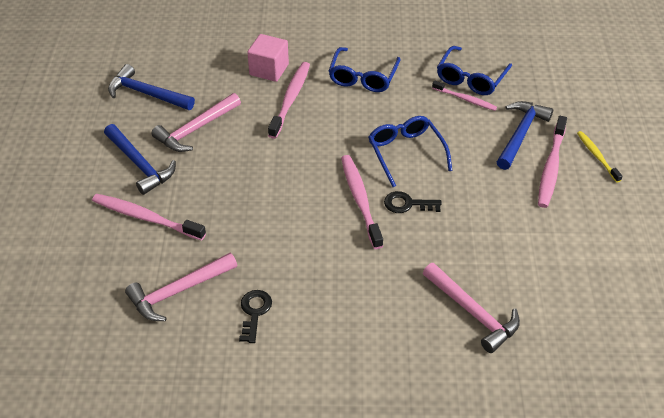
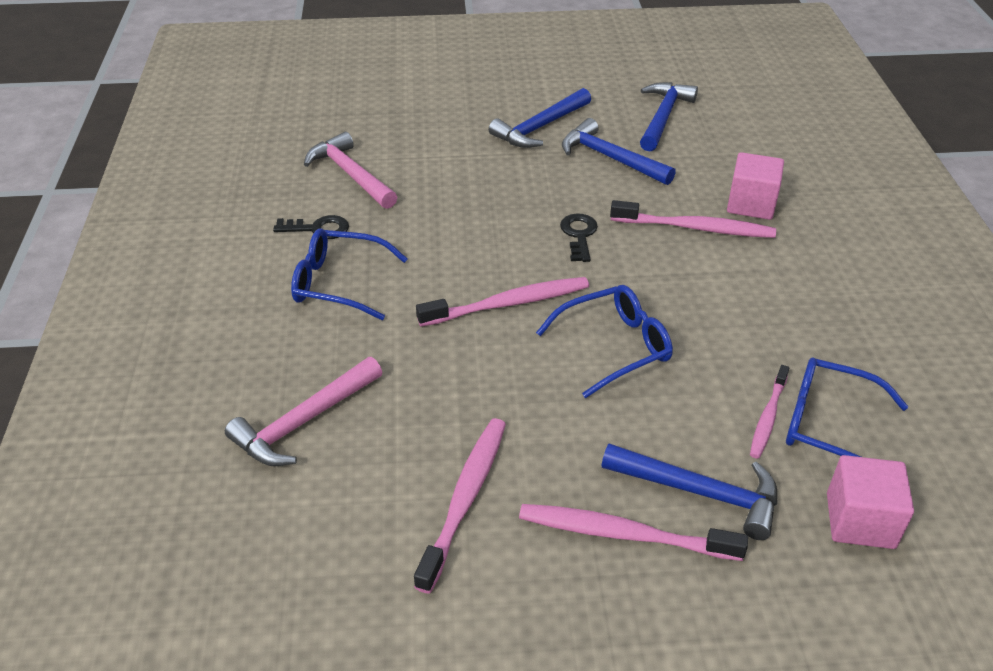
camera: 85 degrees right, 5 degrees down
(146, 217) = (457, 141): pink toothbrush -> pink toothbrush (465, 499)
(196, 129) = (610, 158): pink hammer -> blue hammer
(363, 77) = (773, 295): blue glasses -> blue glasses (338, 283)
(407, 204) = (507, 351): black key -> black key (579, 235)
(534, 82) = (860, 521): none -> pink cube
(597, 156) = (672, 613): yellow toothbrush -> none

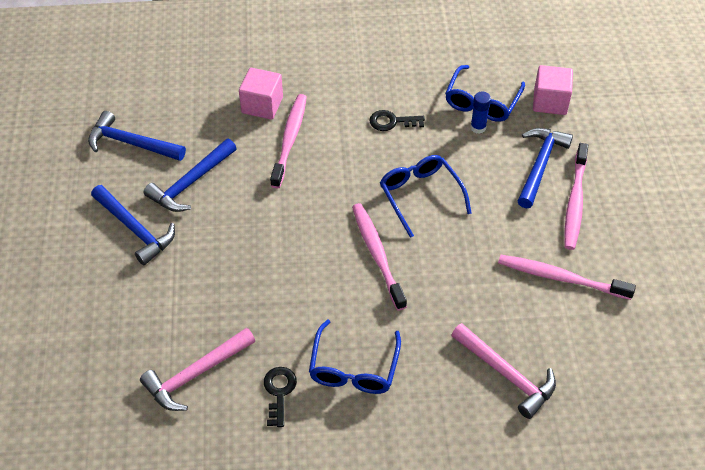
camera: 90 degrees left, 10 degrees up
(579, 235) = (295, 209): black key -> black key (392, 122)
(768, 417) = (478, 127): pink toothbrush -> blue glue stick

